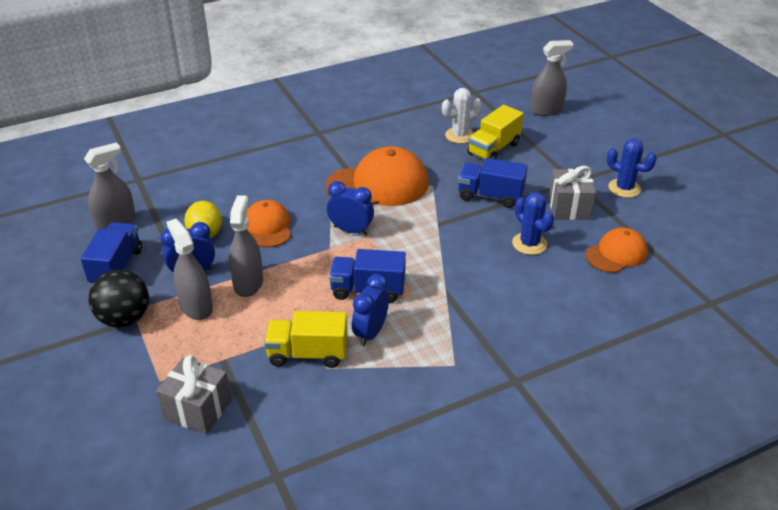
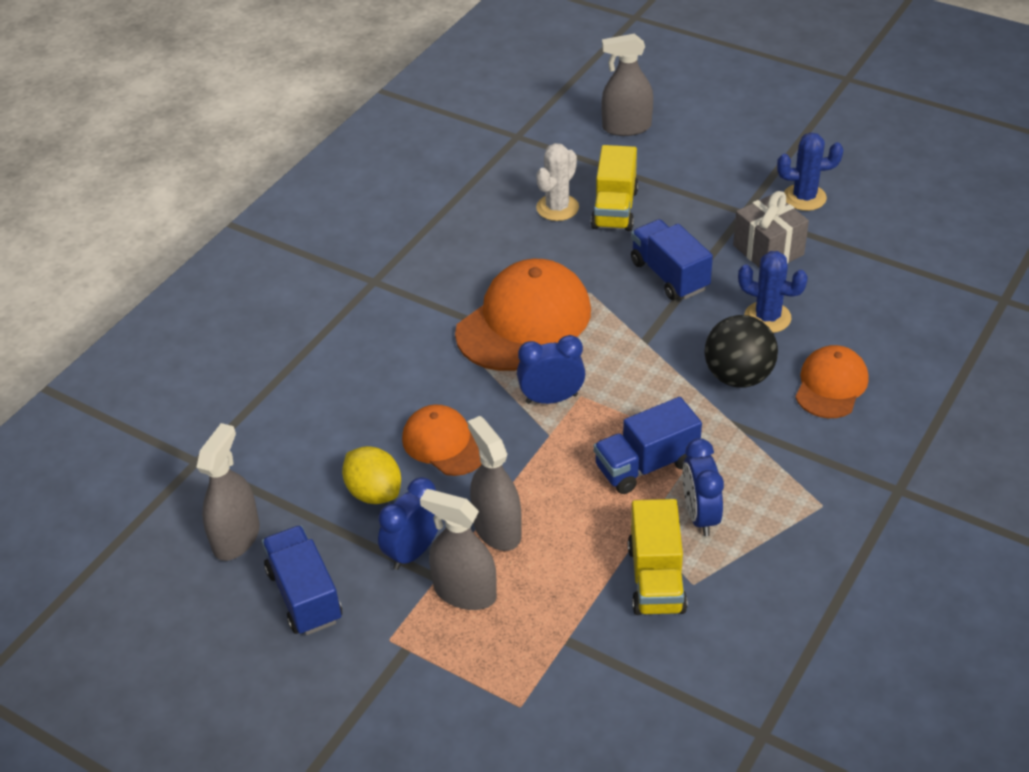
camera: 30 degrees left, 5 degrees up
(124, 319) = (391, 656): black ball -> black ball (738, 376)
(197, 409) = (600, 713): grey gift -> none
(308, 354) = (656, 579): yellow truck -> yellow truck turned 60 degrees counterclockwise
(490, 196) = (669, 275): blue truck -> blue truck turned 75 degrees clockwise
(546, 110) = (626, 127): grey spray bottle -> grey spray bottle turned 135 degrees counterclockwise
(616, 254) = (867, 285): orange cap -> orange cap (831, 385)

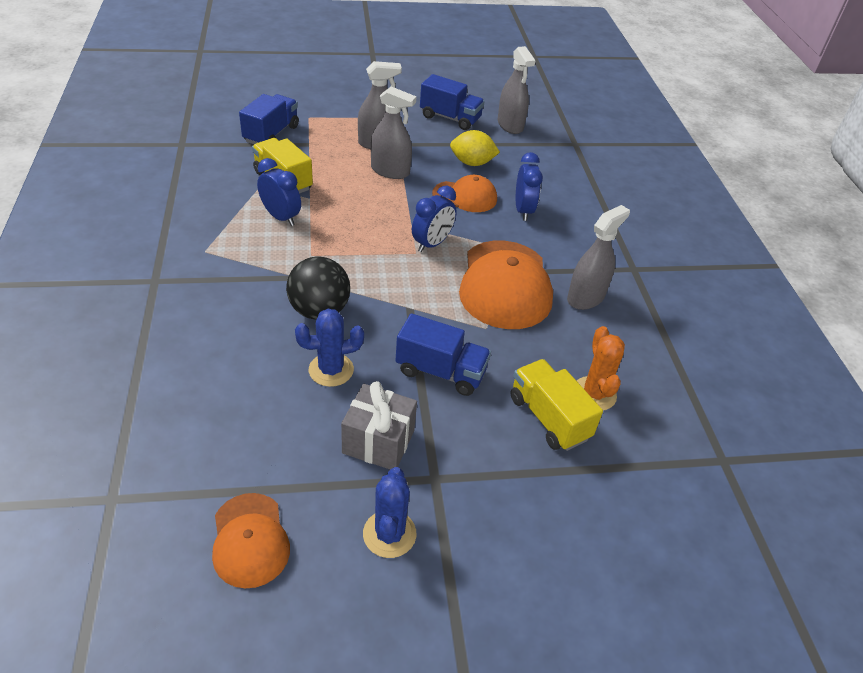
camera: 135 degrees right, 0 degrees up
(413, 551) = (421, 148): blue clock -> blue clock (523, 210)
(557, 208) = (594, 394): white cactus -> orange cactus
(626, 127) = (648, 536): grey spray bottle -> grey spray bottle (585, 297)
(646, 465) = (336, 230): blue truck -> blue truck (271, 134)
(804, 197) = (389, 534): blue cactus -> blue cactus turned 45 degrees counterclockwise
(831, 385) = (243, 334): orange cap -> orange cap (250, 540)

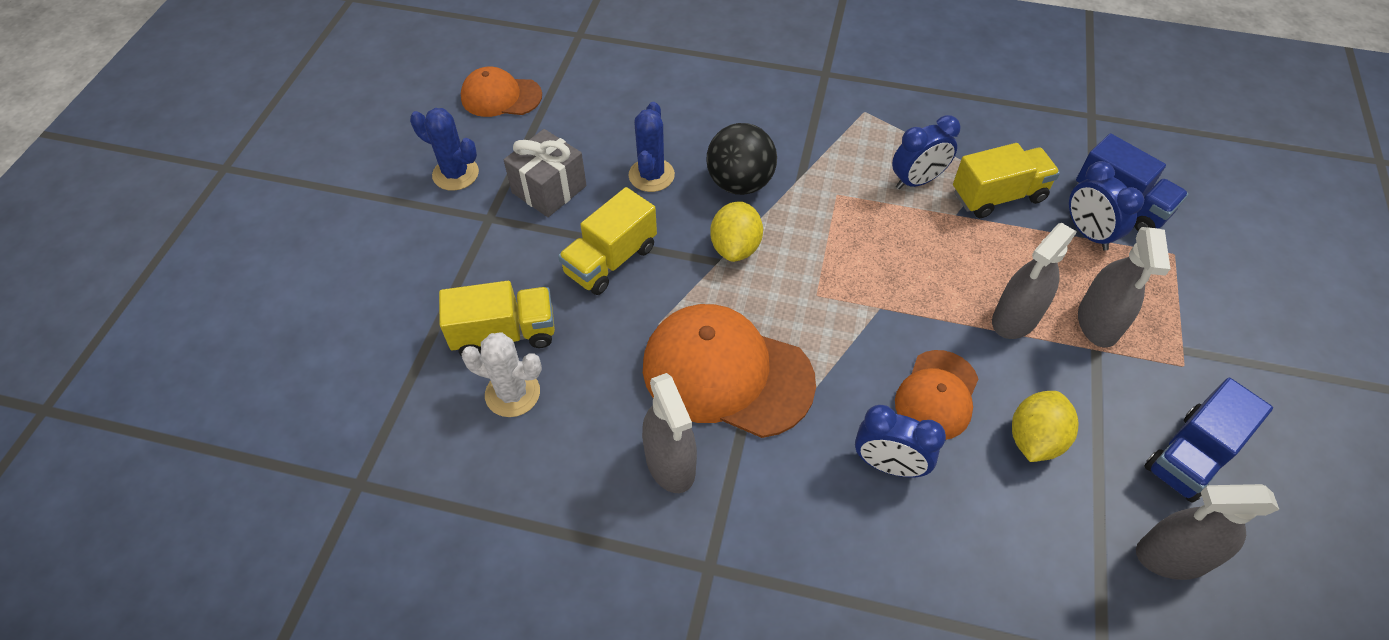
camera: 115 degrees right, 10 degrees up
(391, 300) = (735, 247): none -> yellow lemon
(432, 244) = (831, 318): blue clock -> blue clock (1087, 233)
(441, 371) = (610, 260): blue truck -> yellow truck
(594, 394) = (512, 393): orange cactus -> white cactus

